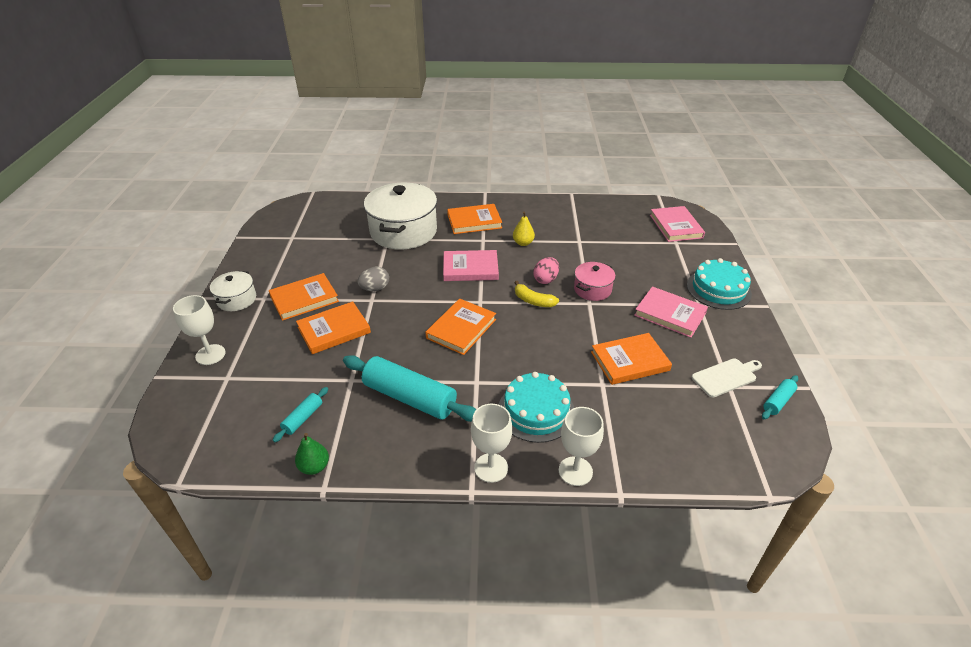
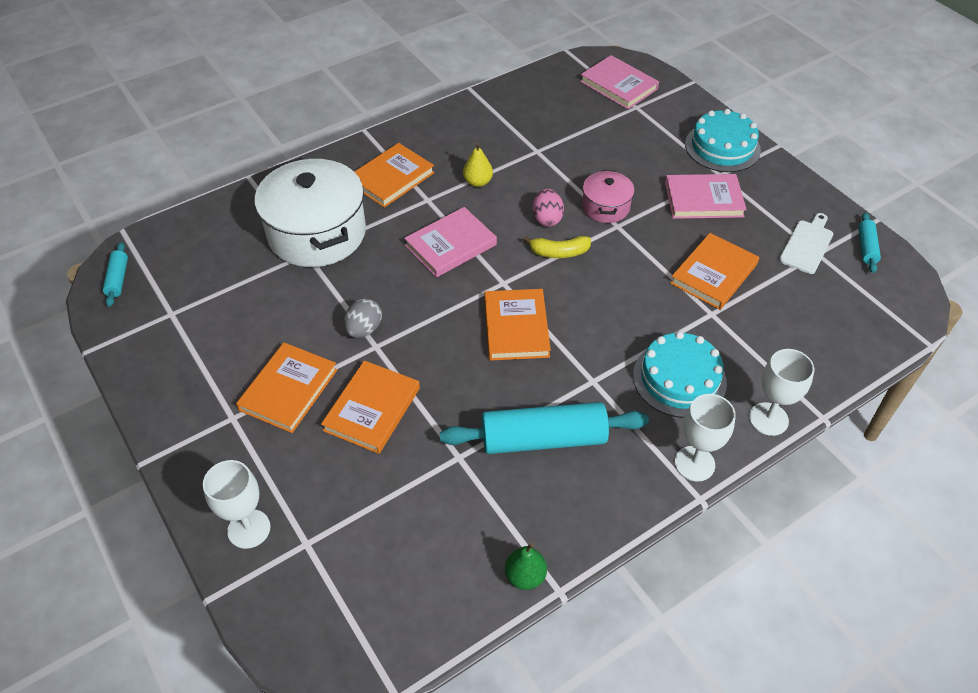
camera: 35 degrees left, 10 degrees up
(237, 299) = (196, 439): white pot -> none
(303, 418) = (453, 533): turquoise rolling pin -> turquoise rolling pin (118, 279)

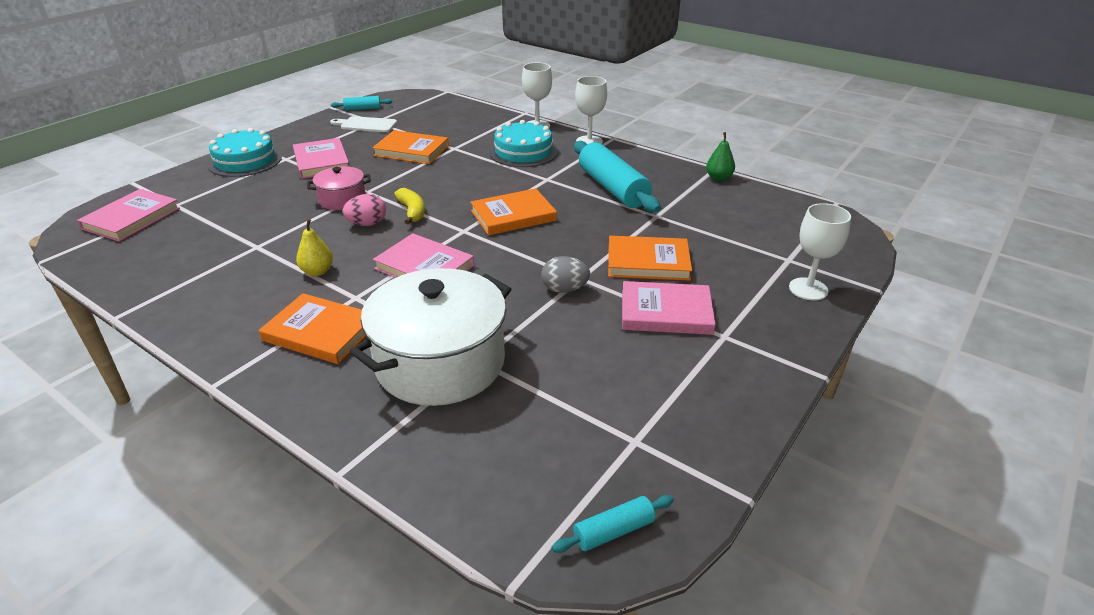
camera: 110 degrees left, 15 degrees down
(288, 390) = (666, 312): orange book -> pink book

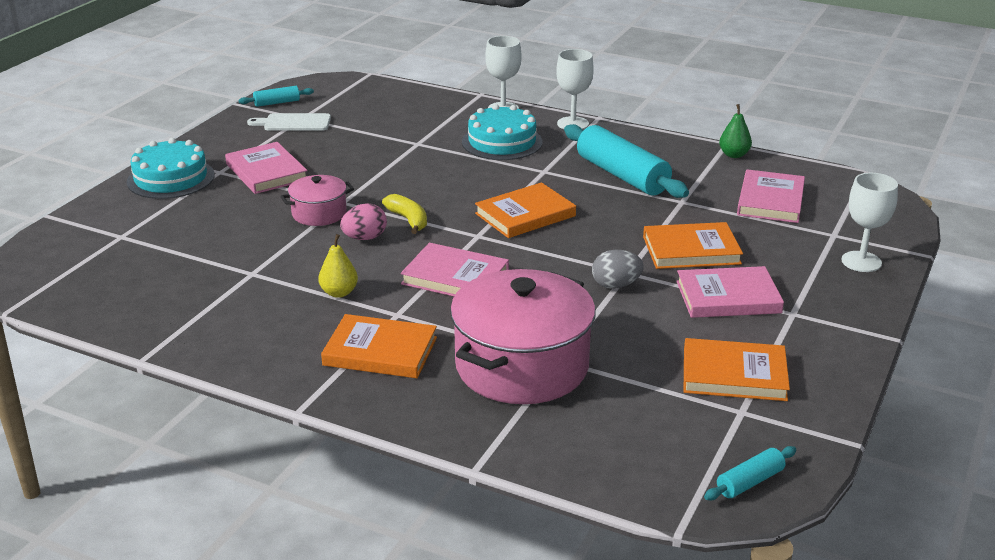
camera: 10 degrees left, 5 degrees down
(132, 218) = (79, 256): pink book -> pink book (770, 200)
(411, 151) = (368, 150): orange book -> orange book (734, 374)
(440, 362) = (522, 366): white pot -> pink pot

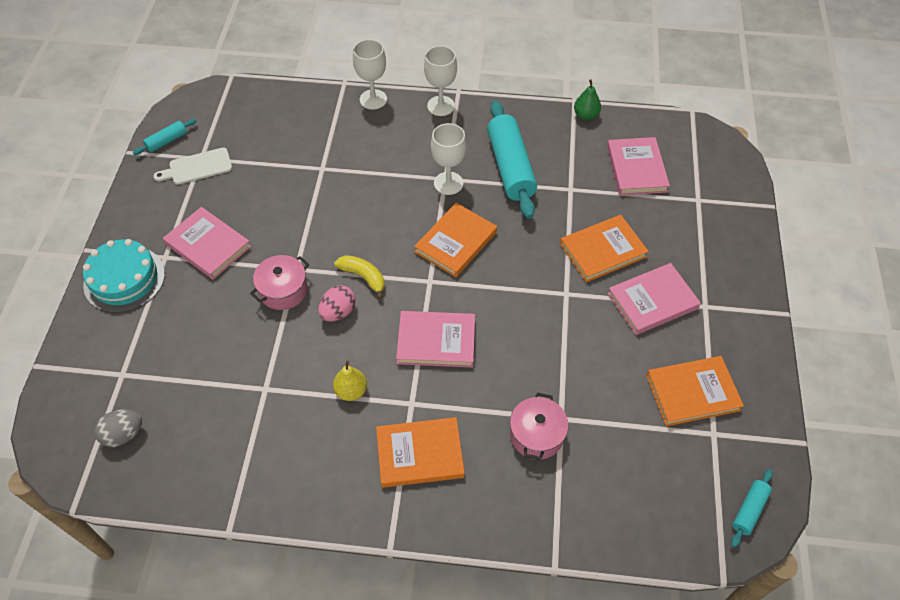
camera: 20 degrees left, 25 degrees up
(502, 142) = (393, 147): turquoise cake -> none
(522, 366) = (536, 435): pink pot -> pink pot, size x0.50
(616, 285) = (564, 312): grey egg -> grey egg (123, 434)
(622, 175) = (510, 167): turquoise rolling pin -> turquoise rolling pin turned 45 degrees clockwise
(861, 262) = (730, 228): white goblet -> white goblet (448, 183)

